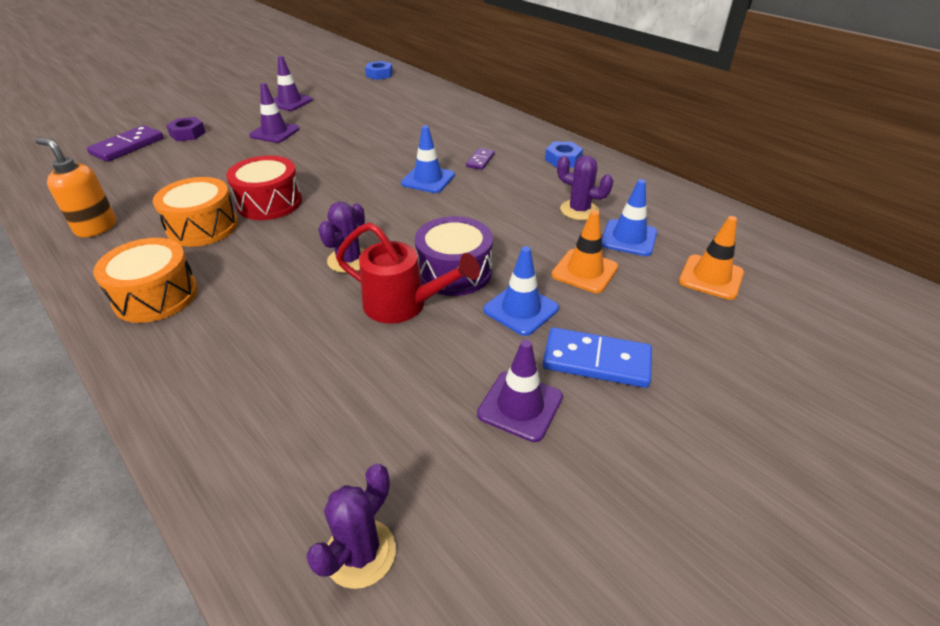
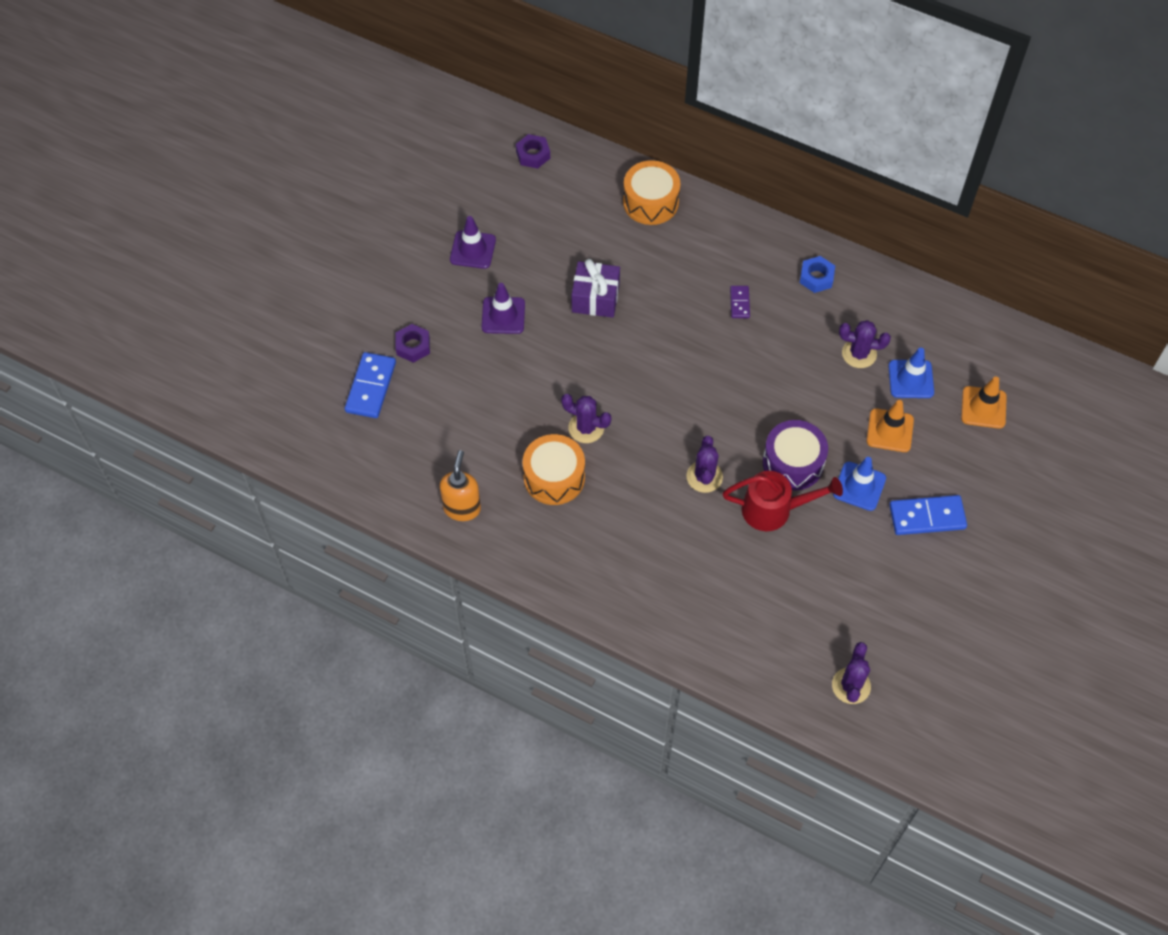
camera: 20 degrees left, 20 degrees up
(96, 227) = (462, 508): orange soap dispenser -> orange soap dispenser turned 90 degrees clockwise
(128, 146) = (371, 387): purple domino -> blue domino
(156, 296) = (585, 561): orange drum -> orange drum (650, 202)
(269, 202) = (586, 428): red drum -> purple cactus
(357, 137) = (595, 298): none -> purple gift
(379, 74) = (533, 155): blue nut -> purple nut
(428, 179) = (707, 349): blue traffic cone -> none
(520, 406) = (893, 568): purple traffic cone -> none

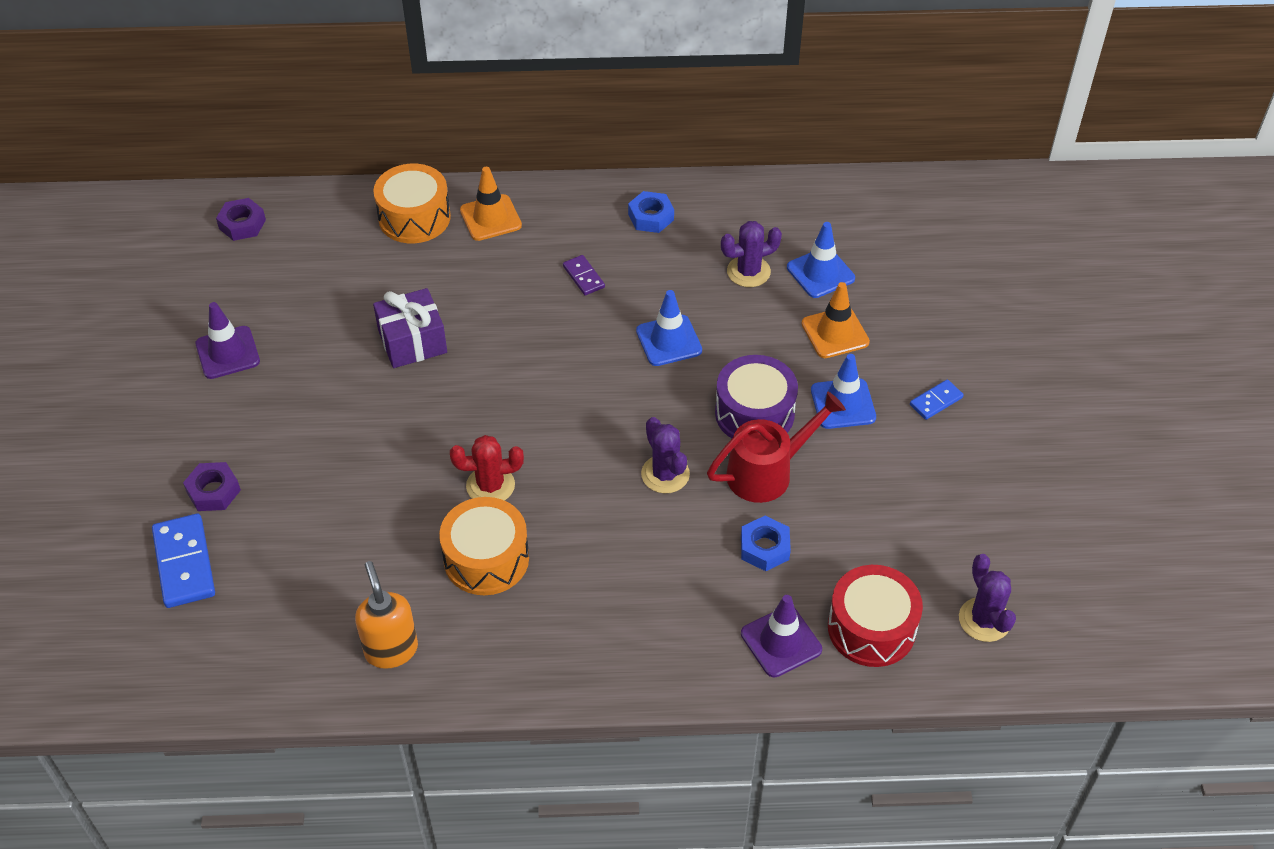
camera: 30 degrees left, 10 degrees down
(503, 315) = (310, 407): purple traffic cone -> purple traffic cone (781, 641)
(586, 428) = (490, 485): purple cactus -> red cactus
(737, 561) = (764, 548): none -> blue nut
(768, 380) = (669, 341): none -> blue traffic cone
(771, 651) = (871, 628): none -> red drum
(927, 517) = (936, 401): blue domino -> blue domino, size x0.55
(983, 407) = (914, 267): orange traffic cone -> orange traffic cone (490, 218)

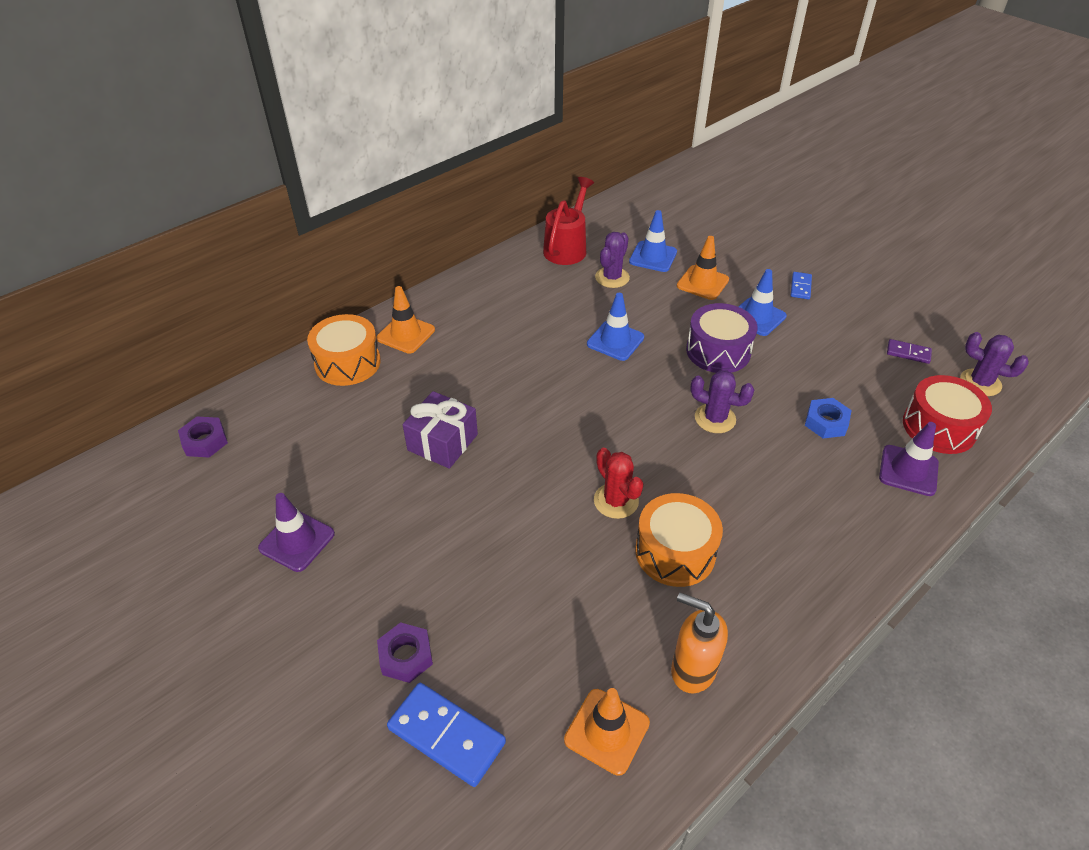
camera: 40 degrees left, 5 degrees down
(285, 641) = (607, 731): none -> orange traffic cone
(490, 485) = (616, 501): red cactus -> red cactus turned 75 degrees counterclockwise
(583, 277) = (514, 335): purple domino -> purple domino (908, 353)
(651, 217) = (514, 279): blue nut -> none
(767, 472) = (769, 379): red watering can -> red watering can (567, 247)

